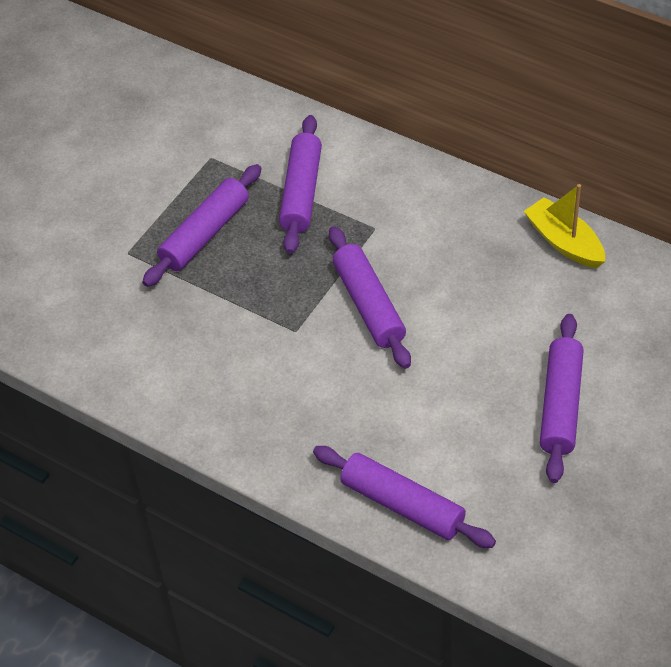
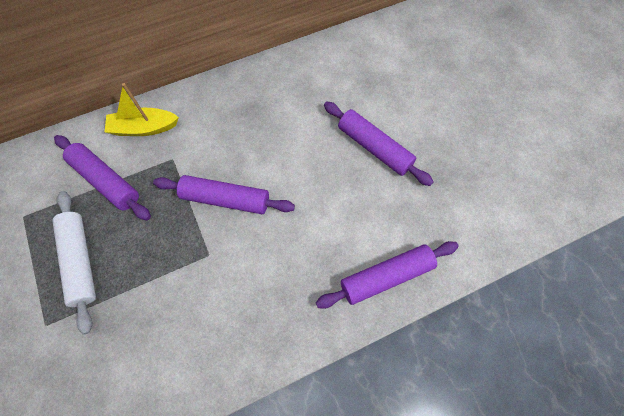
camera: 60 degrees left, 15 degrees up
(205, 234) = (80, 261): purple rolling pin -> white rolling pin
(564, 242) = (268, 76): yellow boat -> yellow boat (144, 128)

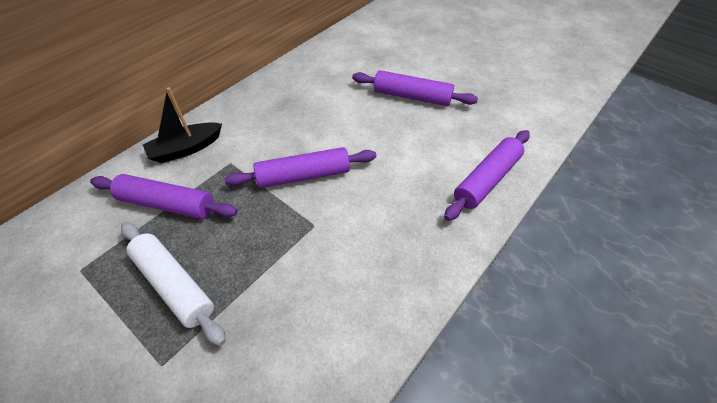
camera: 25 degrees left, 15 degrees down
(144, 128) = (186, 149): yellow boat -> black boat

